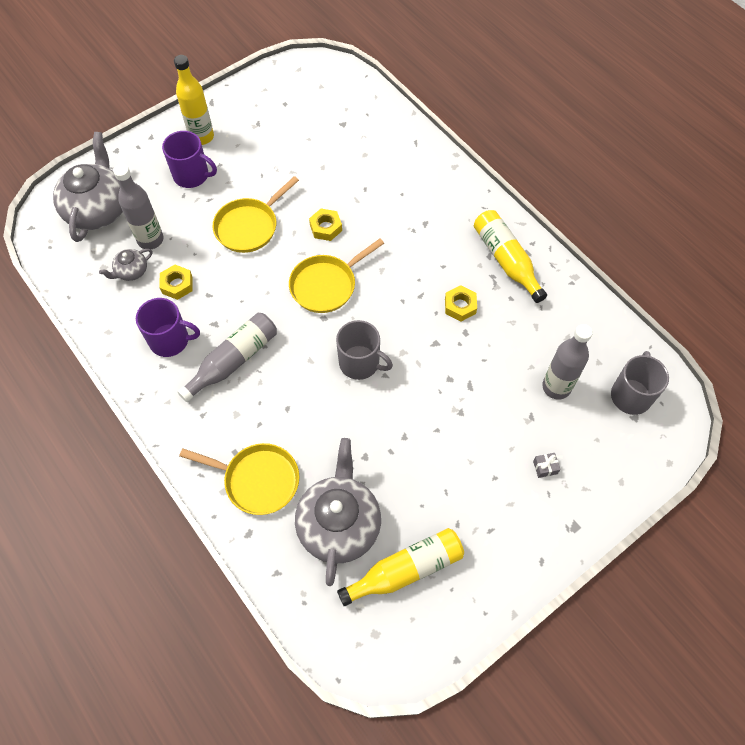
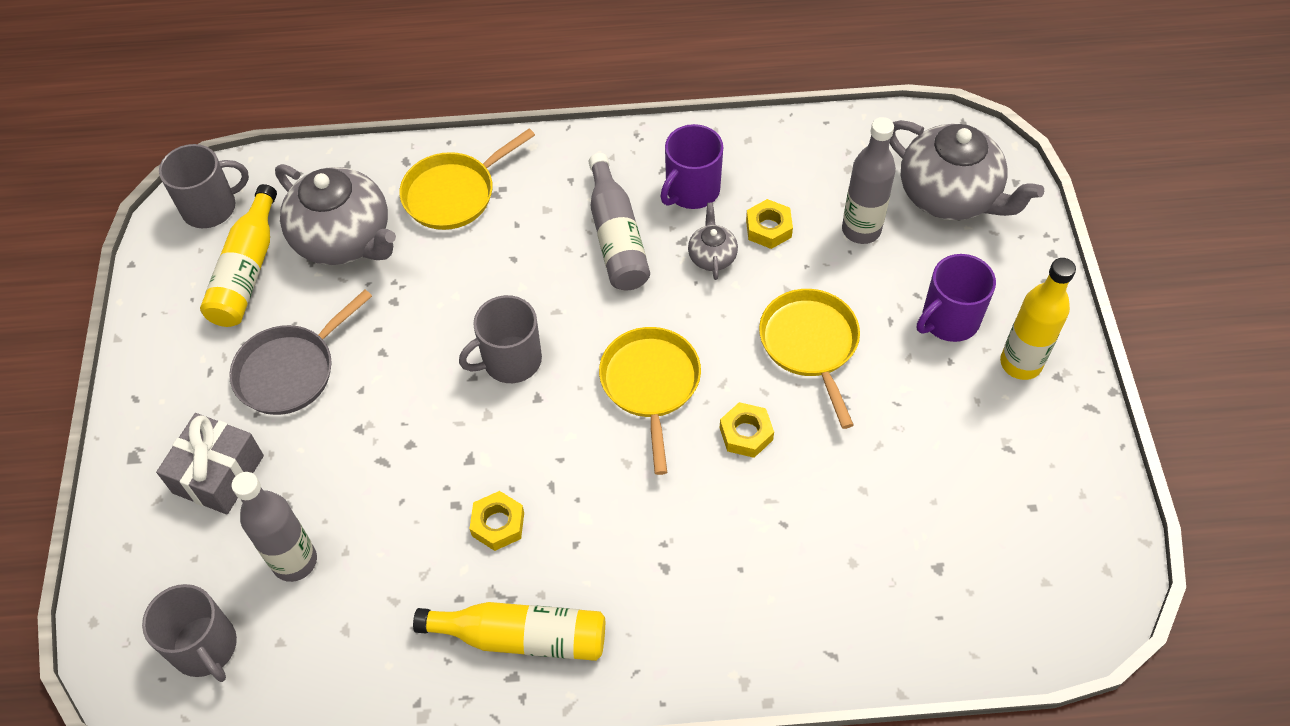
camera: 125 degrees right, 5 degrees down
(131, 271) = (822, 192): grey teapot -> grey teapot (712, 256)
(373, 643) = (211, 207): none -> grey mug
(454, 480) = (290, 370): none -> grey pan
(545, 467) = (218, 474): grey gift -> grey gift, size x2.44

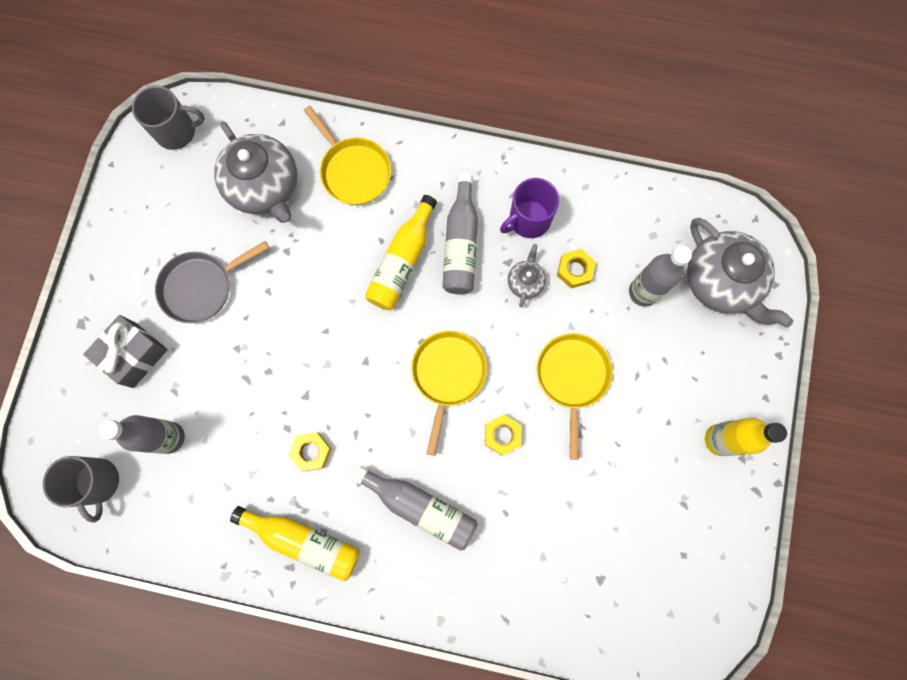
camera: 15 degrees right, 20 degrees up
(247, 271) = (190, 194): yellow bottle -> yellow bottle (402, 261)
(454, 193) = (353, 171): yellow pan -> yellow pan turned 105 degrees counterclockwise
(510, 360) = (355, 325): grey mug -> none
(668, 549) = (421, 507): none -> grey bottle
(949, 320) = (680, 388): purple mug -> none

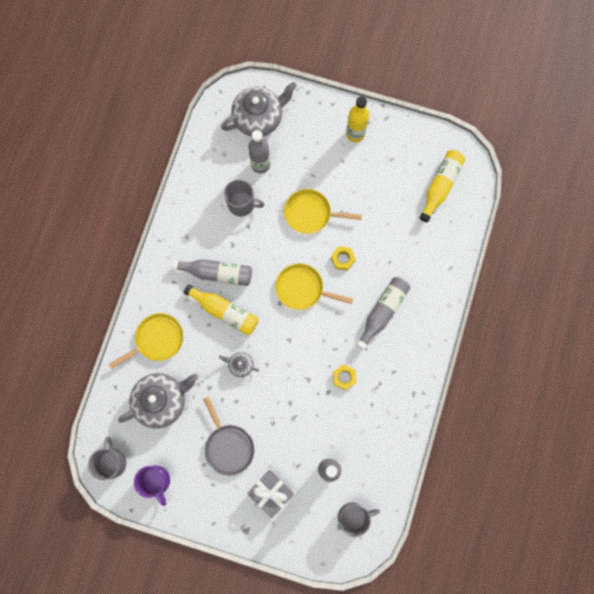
camera: 85 degrees left, 0 degrees up
(304, 540) = (398, 384): yellow bottle -> yellow bottle (440, 186)
(525, 282) = (246, 235): grey teapot -> grey teapot (240, 365)
(528, 220) = (205, 229): purple mug -> purple mug (156, 481)
(575, 270) = (242, 204): yellow nut -> grey mug

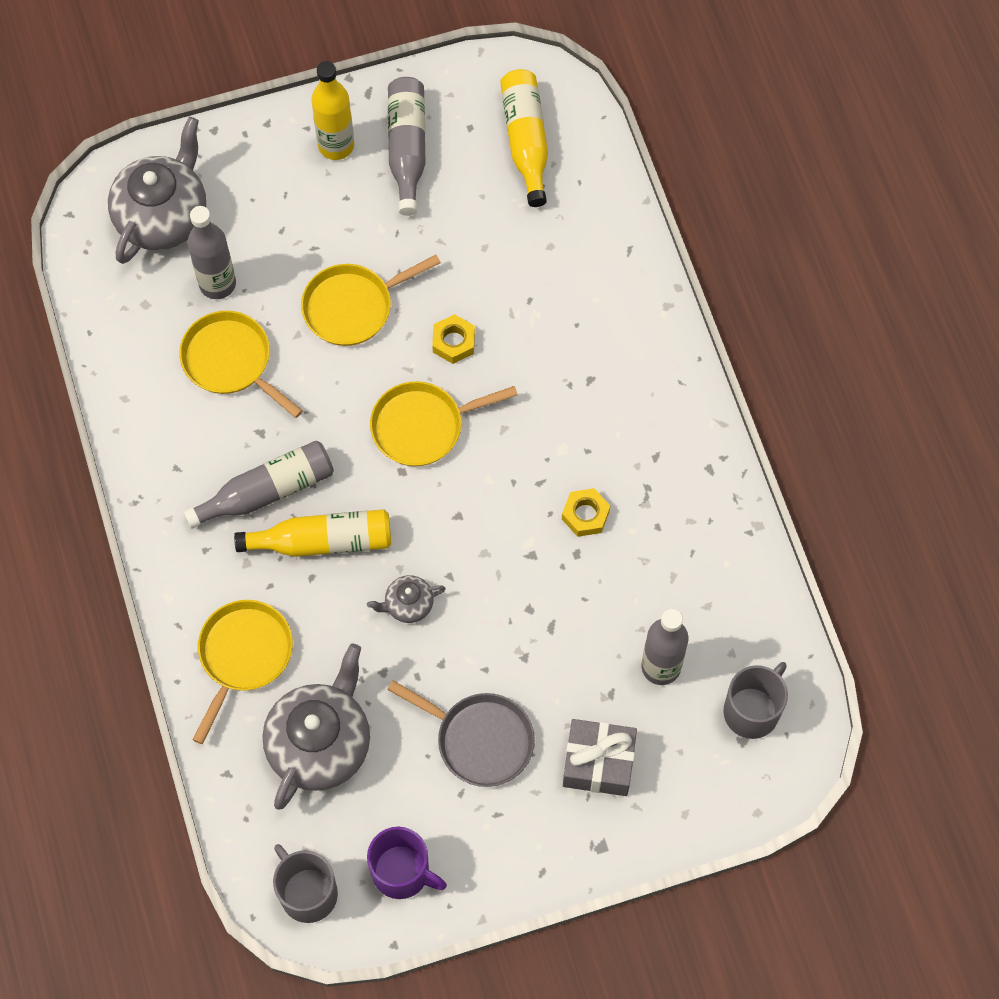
camera: 35 degrees left, 10 degrees down
(242, 204) = (231, 361): grey mug -> yellow pan
(382, 312) = (573, 380): grey bottle -> grey bottle (407, 149)

